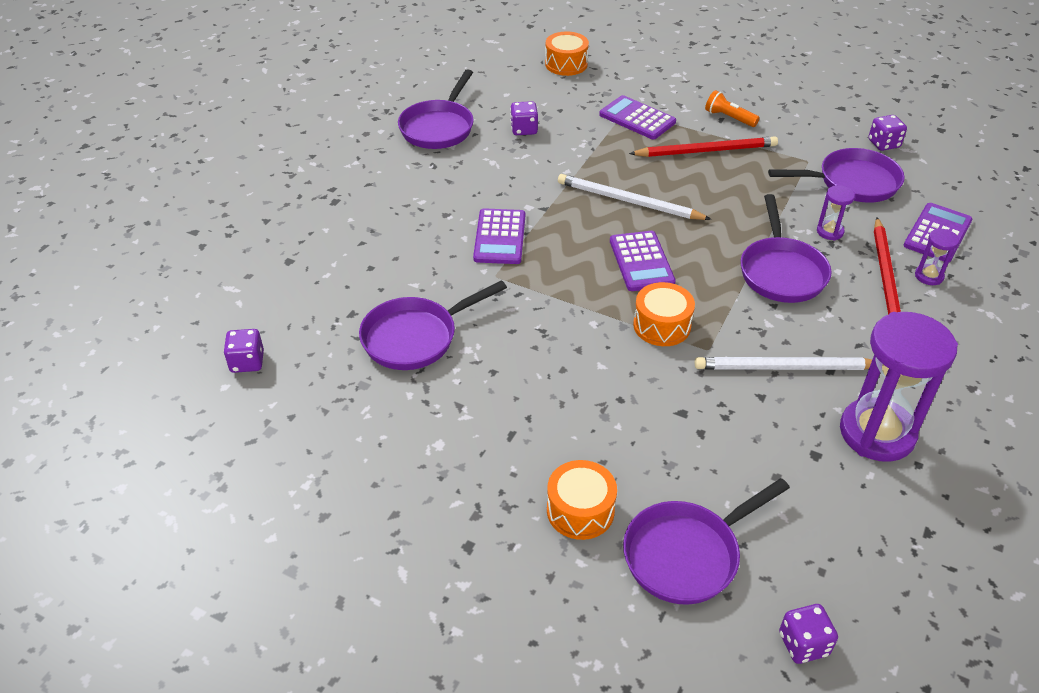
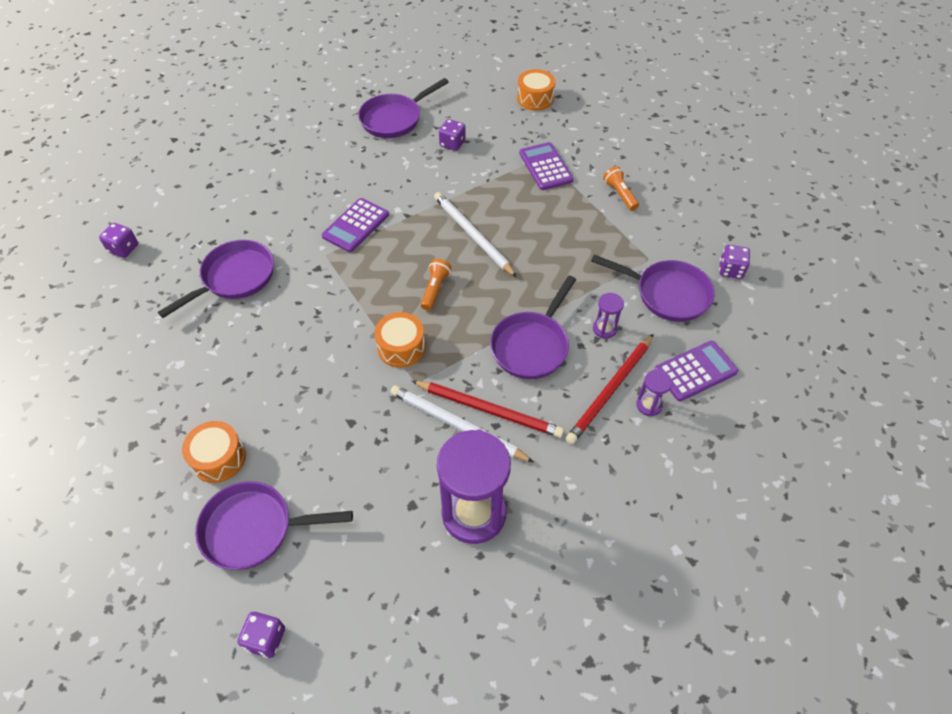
camera: 30 degrees right, 10 degrees up
(415, 337) = (234, 278): purple pan -> purple pan turned 135 degrees clockwise
(641, 262) = (435, 289): purple calculator -> orange flashlight
(706, 151) = (573, 216): red pencil -> red pencil (489, 410)

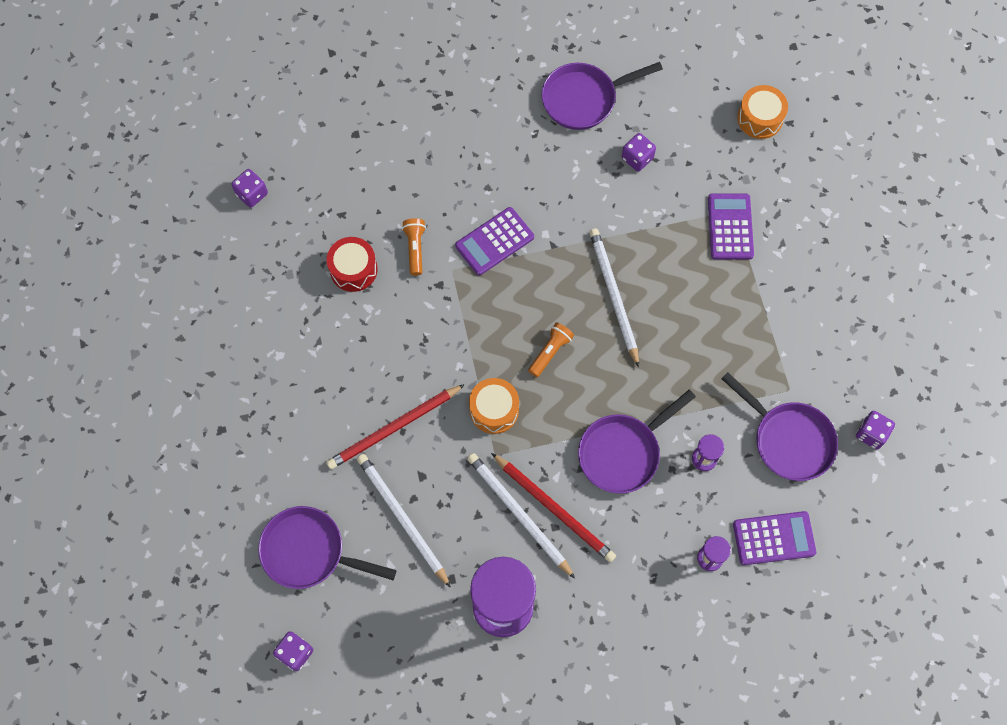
camera: 20 degrees right, 15 degrees up
(219, 458) = (294, 471): orange drum -> none
(234, 278) = (353, 269): purple pan -> red drum
(343, 466) = (402, 518): none -> white pencil
(610, 390) = (679, 529): red pencil -> red pencil (394, 428)
(620, 194) = (797, 293): orange flashlight -> orange flashlight (415, 248)

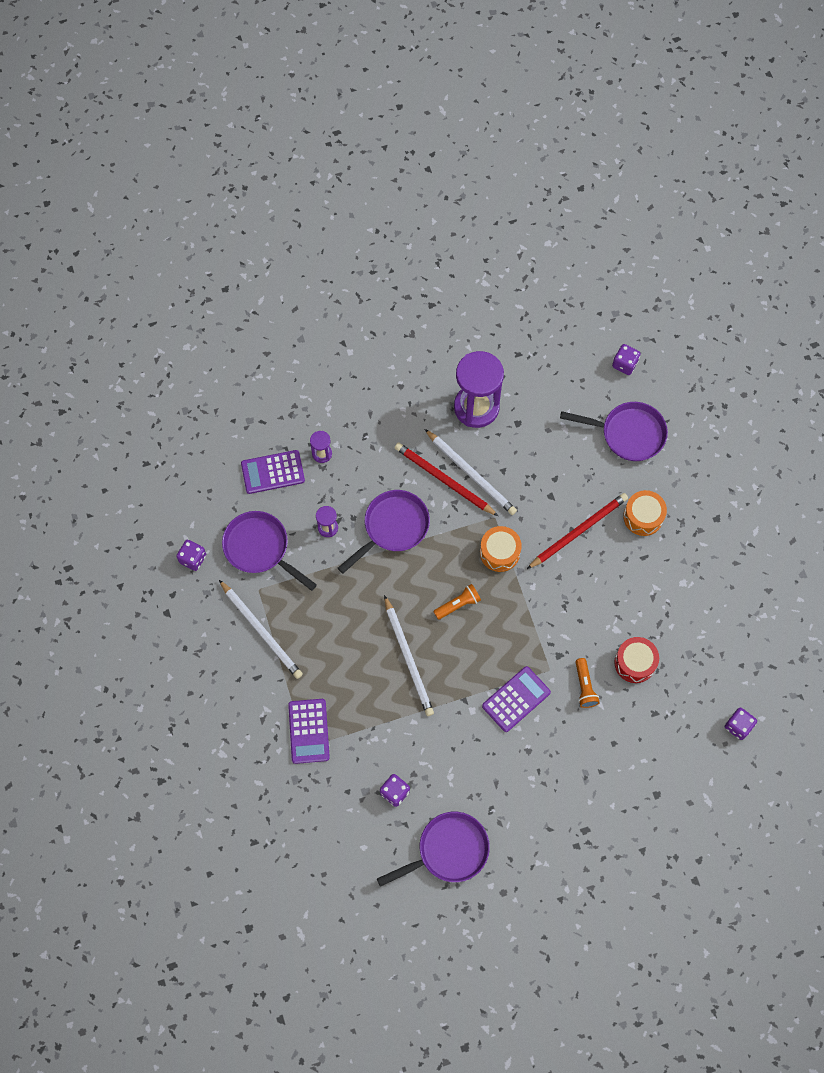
camera: 175 degrees right, 0 degrees up
(402, 518) = (561, 463): white pencil -> white pencil (261, 631)
(550, 352) = (458, 604): orange flashlight -> orange flashlight turned 150 degrees counterclockwise
(760, 118) = (282, 844): orange drum -> orange drum (643, 517)

